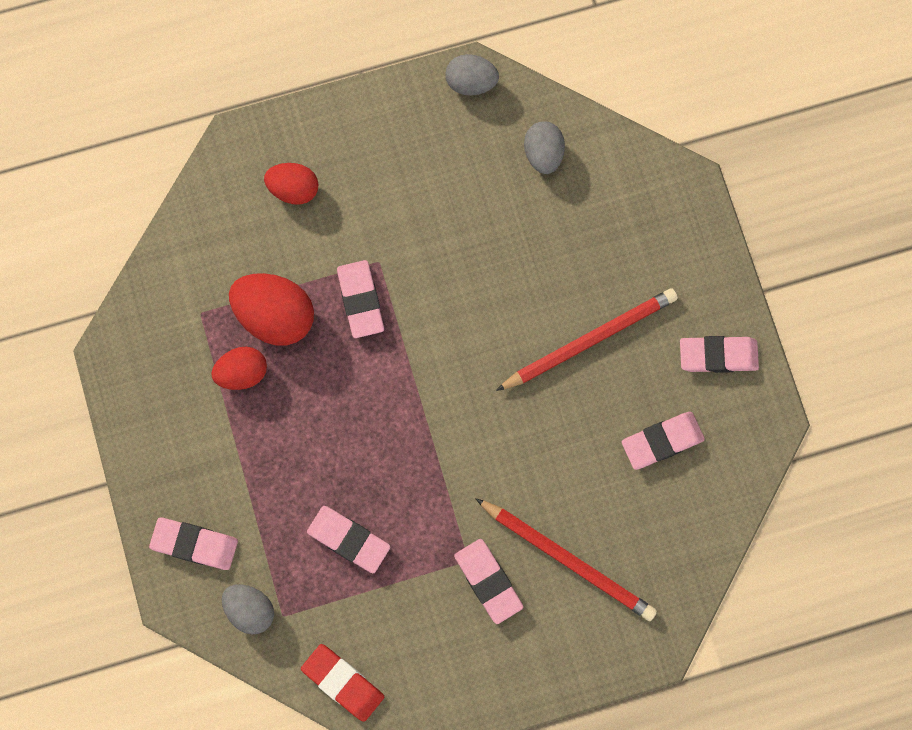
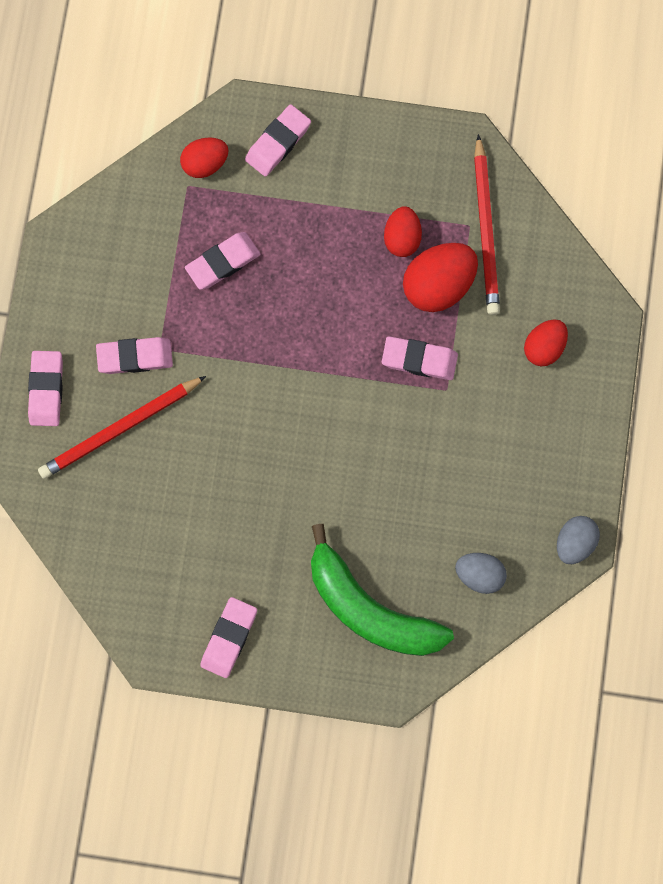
camera: 115 degrees right, 0 degrees up
(250, 609) = (205, 163): grey egg -> red egg
(343, 682) = (112, 209): red eraser -> none
(589, 340) = (294, 535): red pencil -> red pencil (486, 229)
(624, 239) = (369, 608): none -> green banana
(662, 441) = (179, 553): pink eraser -> pink eraser (46, 390)

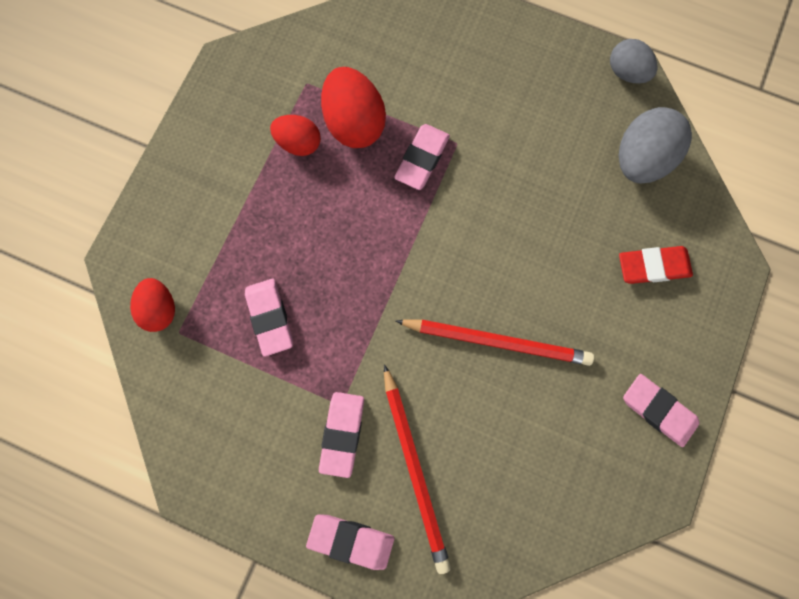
camera: 75 degrees left, 0 degrees up
(278, 142) = (165, 232): pink eraser -> none
(369, 608) = (652, 266): green banana -> red eraser
(479, 574) = (639, 160): grey egg -> grey egg, size x1.59
(486, 229) = (314, 69): red pencil -> red pencil (497, 341)
(544, 347) = (440, 51): red egg -> none

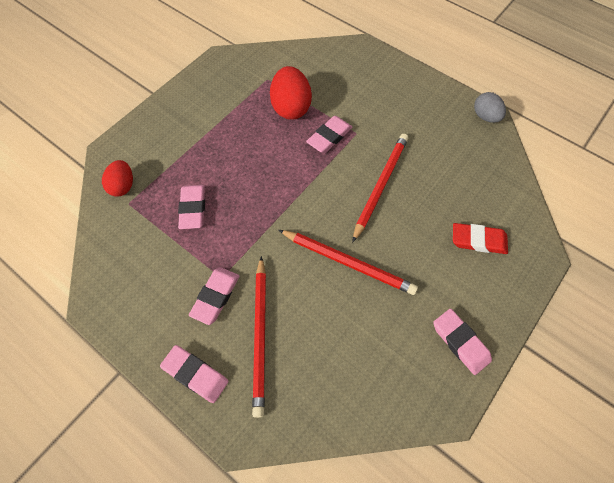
camera: 15 degrees right, 15 degrees down
(299, 143) = (250, 111): red egg -> none
(510, 218) = (380, 185): none -> red pencil
(639, 160) = (483, 170): grey egg -> none

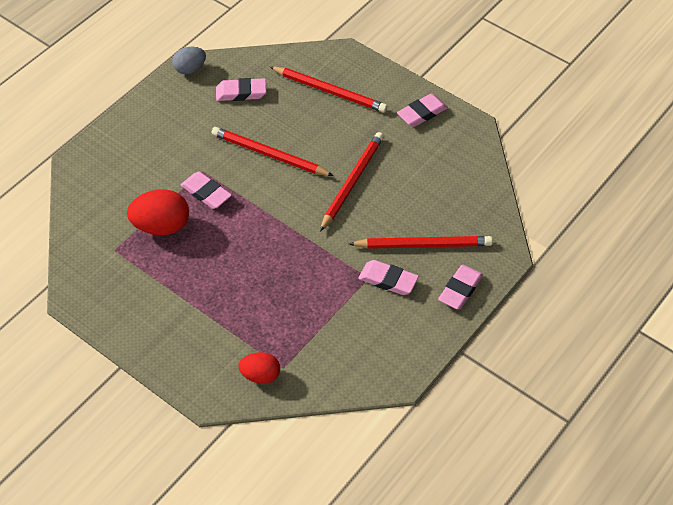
camera: 90 degrees left, 10 degrees down
(193, 208) = (291, 307): pink eraser -> pink eraser (241, 93)
(478, 240) = (330, 91): red eraser -> red pencil

